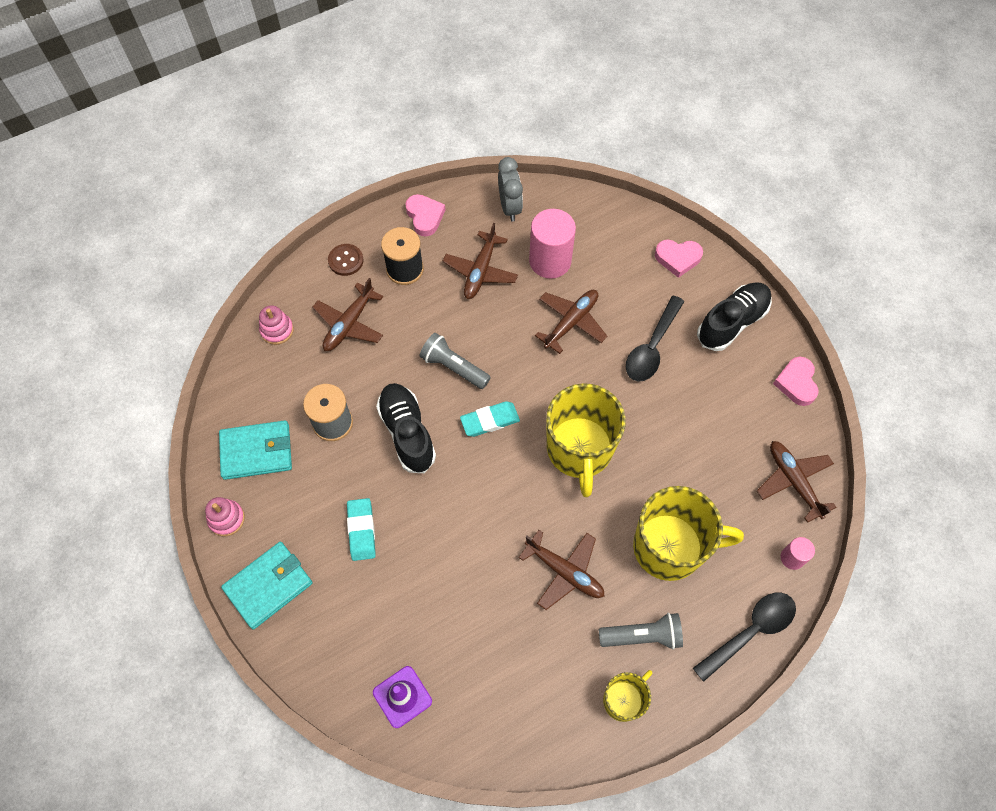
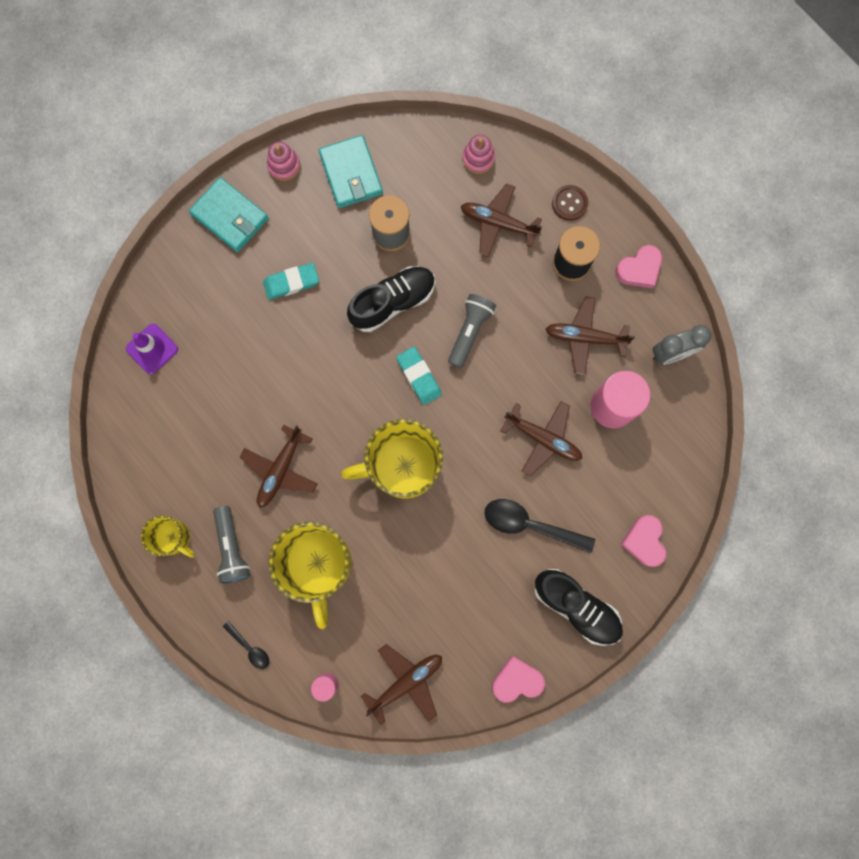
camera: 80 degrees right, 15 degrees up
(750, 631) = (250, 647): black spoon -> black spoon, size x0.52

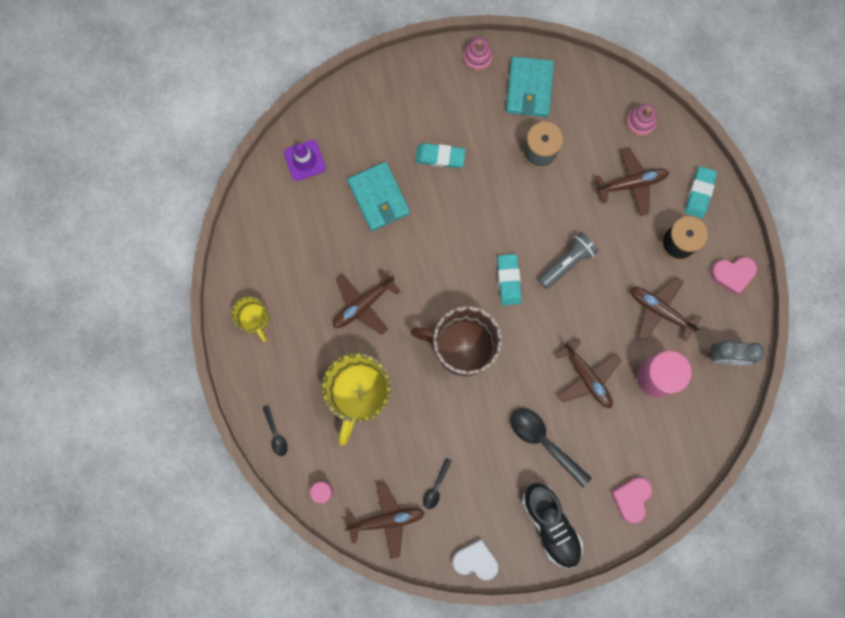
camera: 25 degrees right, 0 degrees up
(230, 217) = (414, 80): turquoise wallet -> turquoise wallet (378, 197)
(232, 548) = (297, 349): grey flashlight -> none
(393, 302) = (515, 210): black shoe -> none
(403, 467) = (462, 347): yellow mug -> brown mug
(442, 623) = (436, 487): none -> black spoon
(498, 223) = (632, 183): brown plane -> brown plane turned 120 degrees clockwise
(517, 680) = (475, 560): pink heart -> white heart
(569, 203) = (699, 193): brown button -> turquoise eraser

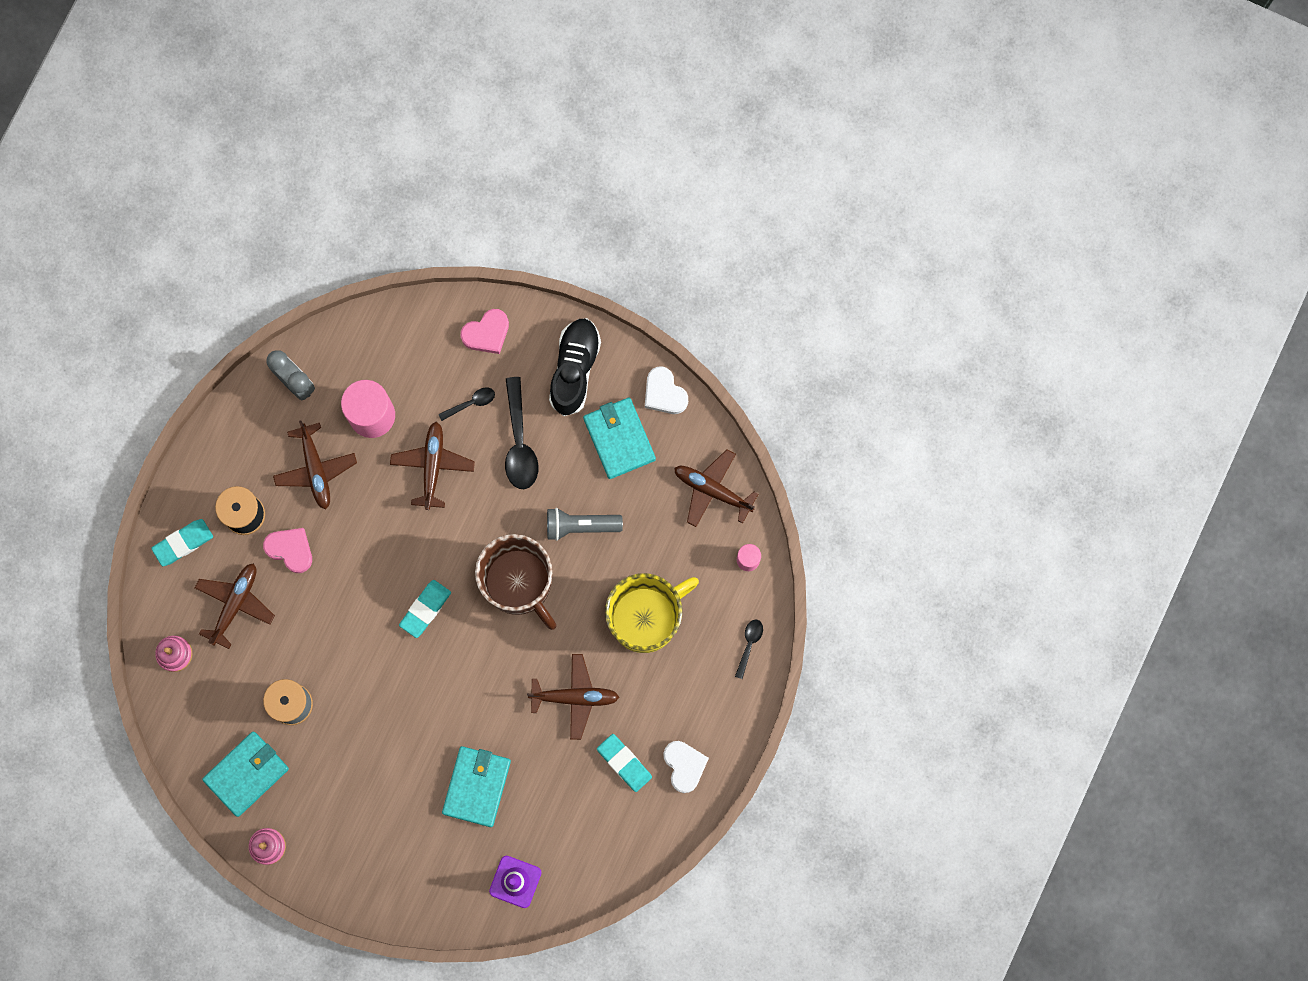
camera: 140 degrees left, 0 degrees up
(255, 319) = (684, 766): yellow mug -> white heart
(436, 487) = (646, 482): black spoon -> black spoon (471, 403)
(440, 157) = (387, 778): turquoise eraser -> turquoise eraser (624, 763)
(479, 501) = (619, 439): none -> turquoise wallet
(567, 262) = (359, 581): grey flashlight -> grey flashlight (580, 526)
(632, 183) = (235, 603): brown plane -> brown plane turned 90 degrees clockwise
(732, 274) = (222, 447): pink heart -> pink heart (290, 550)

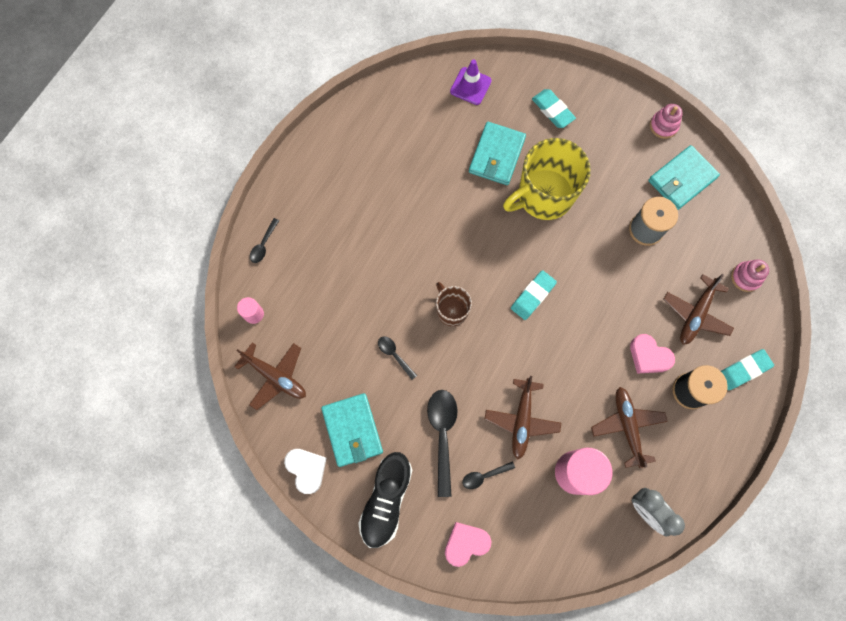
camera: 175 degrees left, 5 degrees down
(519, 583) = (451, 310): brown mug -> brown mug, size x0.53
(575, 697) = (412, 216): brown plane -> none
(580, 526) = (394, 355): grey flashlight -> black spoon
(624, 763) = (377, 163): turquoise eraser -> turquoise eraser (552, 110)
(646, 618) = (347, 273): yellow mug -> yellow mug (544, 196)
(684, 766) = (329, 157): white heart -> none

